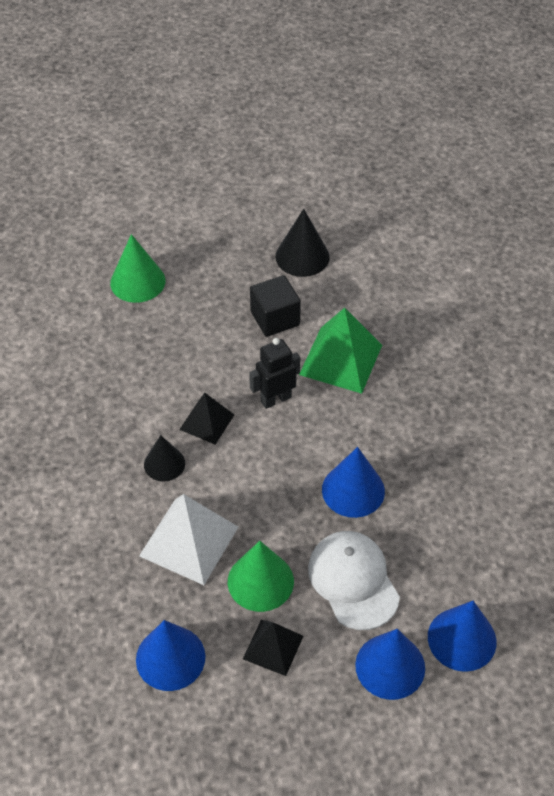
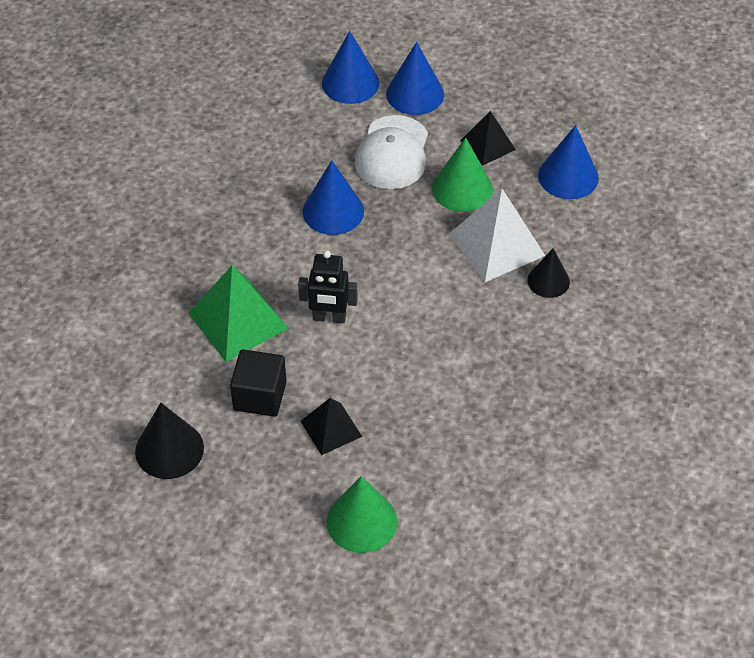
camera: 145 degrees left, 0 degrees up
(164, 464) = (472, 316): black cone -> black cone (548, 281)
(207, 422) = (407, 331): black pyramid -> black pyramid (331, 428)

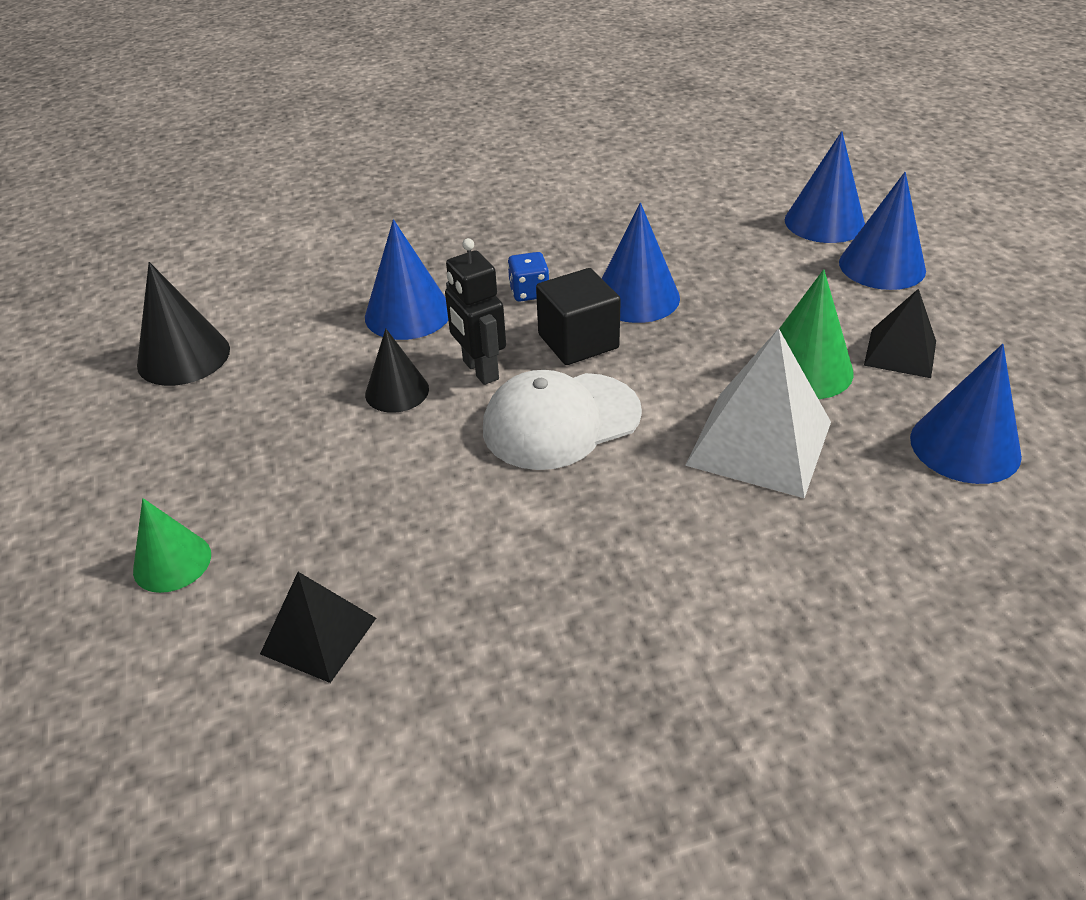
camera: 55 degrees right, 10 degrees down
(238, 320) = (408, 313): green pyramid -> blue cone
(260, 396) = (313, 379): black cube -> black cube (578, 341)
(277, 254) = (529, 292): none -> blue dice
(331, 428) = (310, 456): black pyramid -> black pyramid (319, 635)
(361, 521) = (172, 562): green cone -> green cone, size x0.67
(392, 153) = (776, 294): white cap -> white cap (561, 421)
(548, 281) = (765, 525): black cone -> black cone (397, 391)

